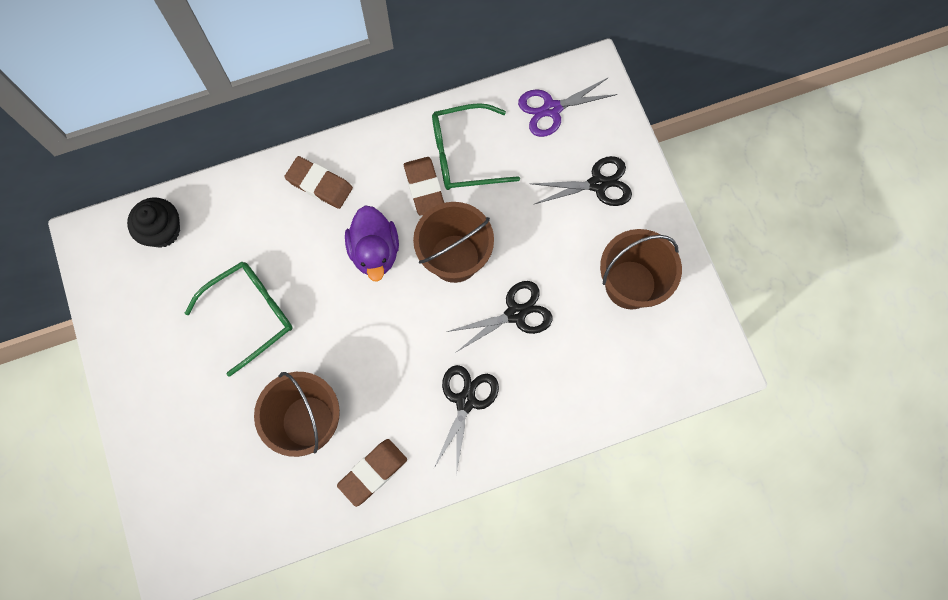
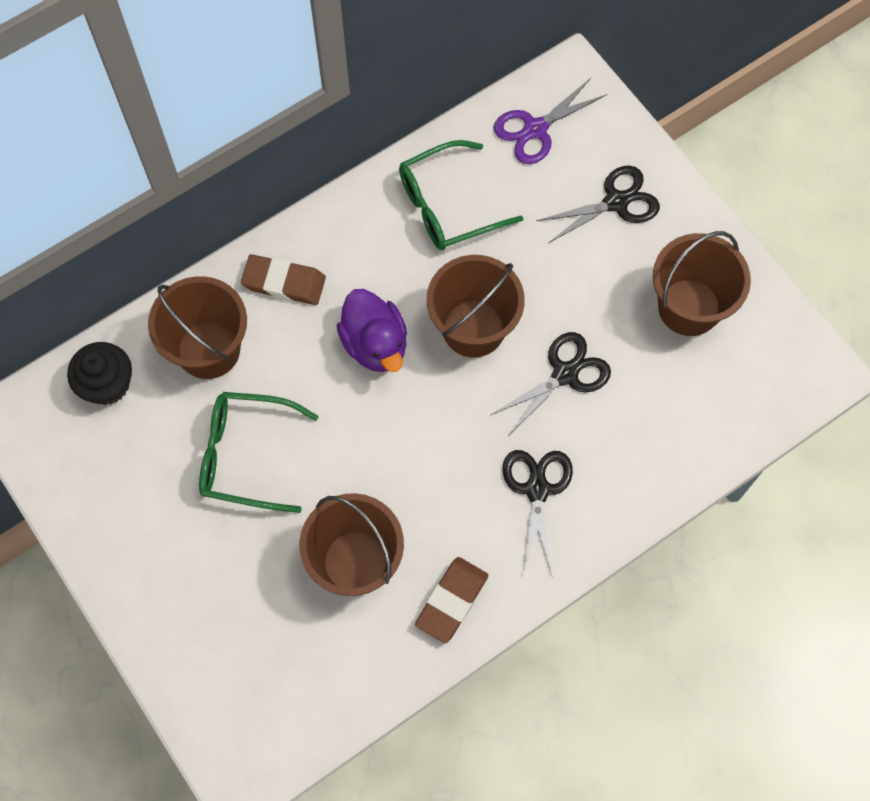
camera: 15 degrees left, 5 degrees down
(246, 223) = (208, 349): none -> brown bucket
(250, 314) = (246, 455): green glasses -> green glasses turned 120 degrees counterclockwise
(424, 188) = (412, 256): brown eraser -> none

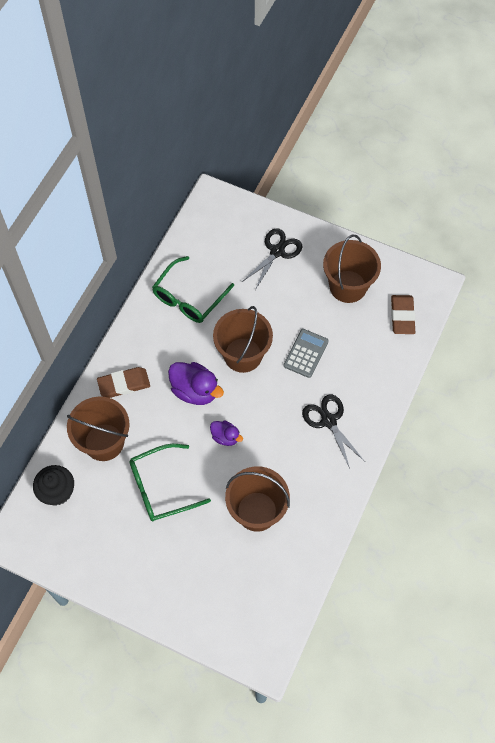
camera: 30 degrees left, 5 degrees down
(377, 433) = (225, 437): none -> purple duck
(452, 601) = (320, 503): brown eraser -> brown eraser (402, 316)
(535, 129) = (211, 234): purple scissors -> none
(565, 374) = (306, 353): black scissors -> grey calculator

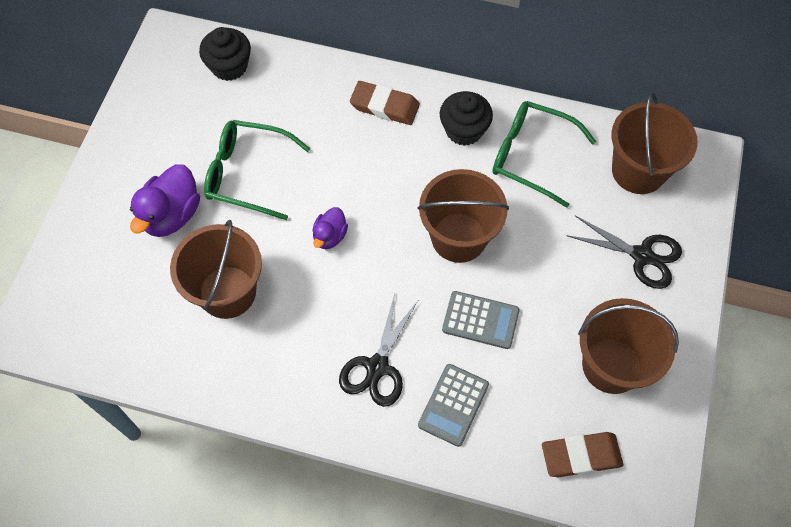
camera: 80 degrees right, 0 degrees up
(104, 442) = (301, 100): brown bucket -> brown bucket (638, 171)
(124, 384) = (384, 106): brown eraser -> brown eraser turned 45 degrees counterclockwise
(157, 335) = (464, 130): none -> black cupcake
(161, 487) = (248, 174): green glasses -> green glasses turned 45 degrees counterclockwise
(195, 391) = (391, 188): purple duck -> purple duck (171, 215)
(328, 421) = (377, 367): black scissors -> black scissors turned 150 degrees clockwise
(360, 380) = (453, 405): none -> grey calculator

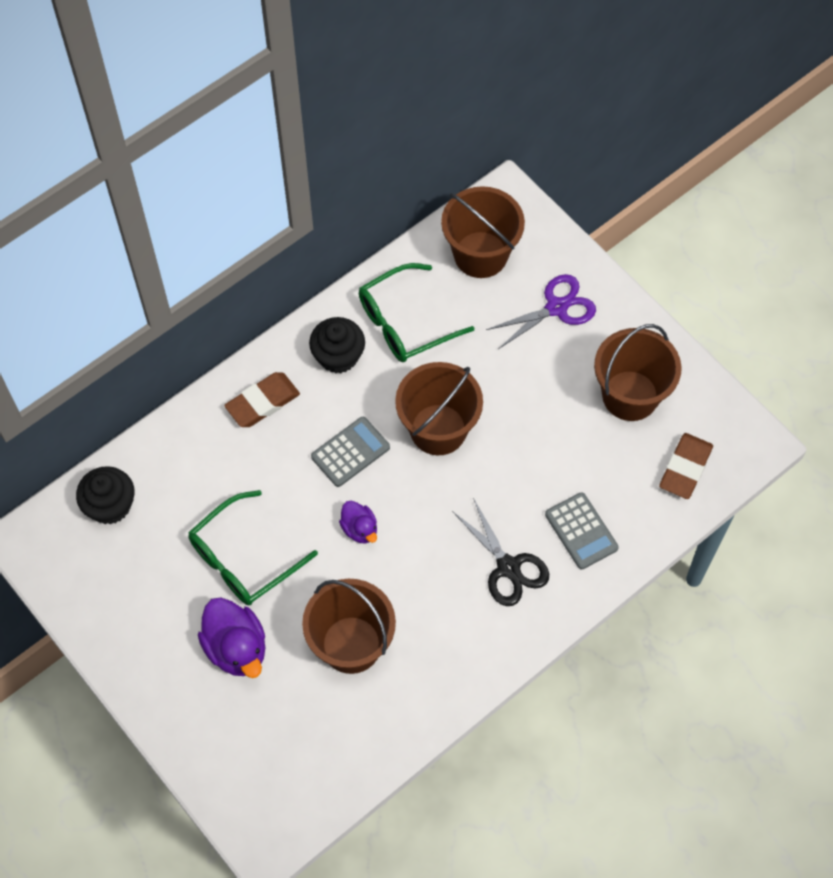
camera: 55 degrees left, 0 degrees up
(480, 320) = (524, 463): grey calculator -> grey calculator (350, 452)
(642, 255) = (556, 307): black scissors -> purple scissors

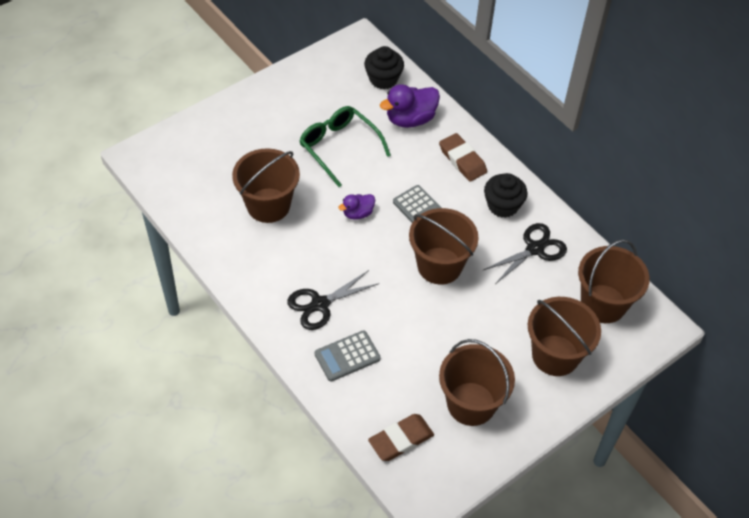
camera: 90 degrees right, 10 degrees down
(236, 648) = (273, 143): purple duck -> purple duck (410, 119)
(405, 322) = (535, 249): green glasses -> black scissors
(556, 307) = (555, 355): purple scissors -> brown bucket
(685, 468) = (401, 440): brown eraser -> brown eraser turned 60 degrees counterclockwise

